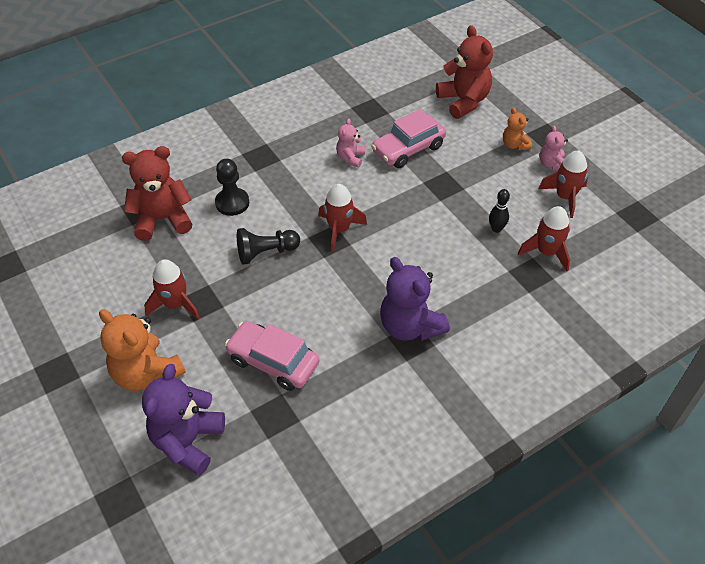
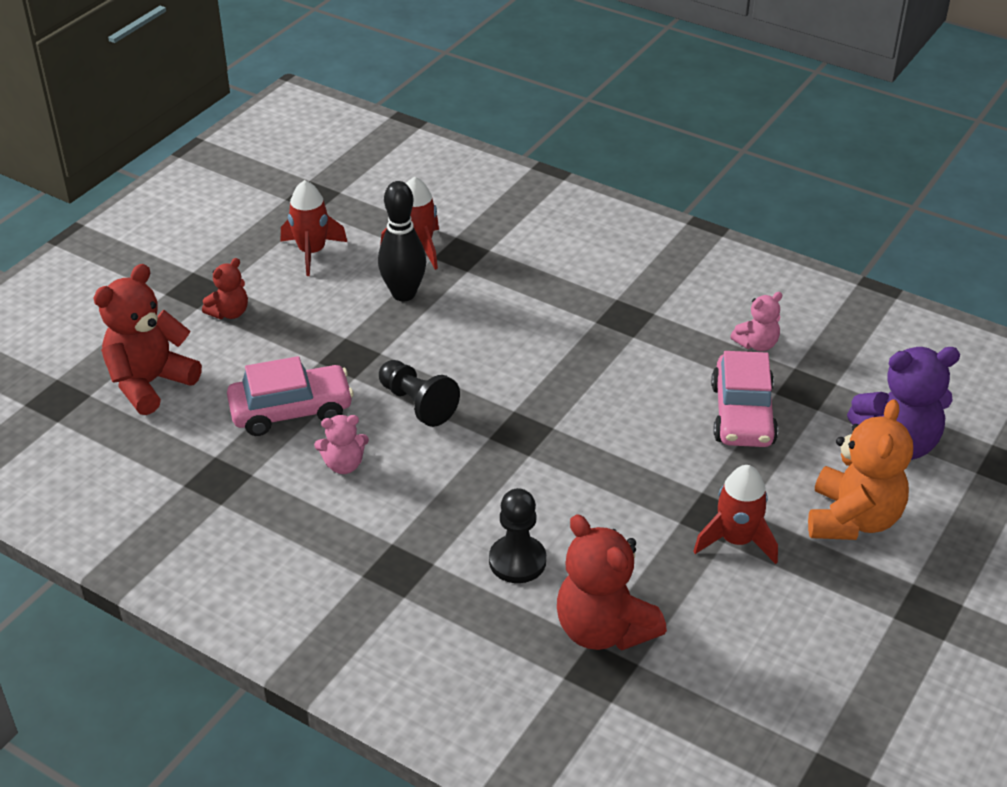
camera: 115 degrees left, 10 degrees down
(266, 252) = (585, 486): black pawn -> black pawn (417, 404)
(339, 230) = (496, 429): red rocket -> none
(408, 149) = (291, 411): pink car -> pink car turned 45 degrees counterclockwise
(410, 326) = (606, 323): purple teddy bear -> none
(496, 229) = (404, 294): black bowling pin -> black bowling pin, size x1.76
(514, 145) = (229, 313): orange teddy bear -> red teddy bear
(551, 164) = (253, 274): pink teddy bear -> pink teddy bear (756, 344)

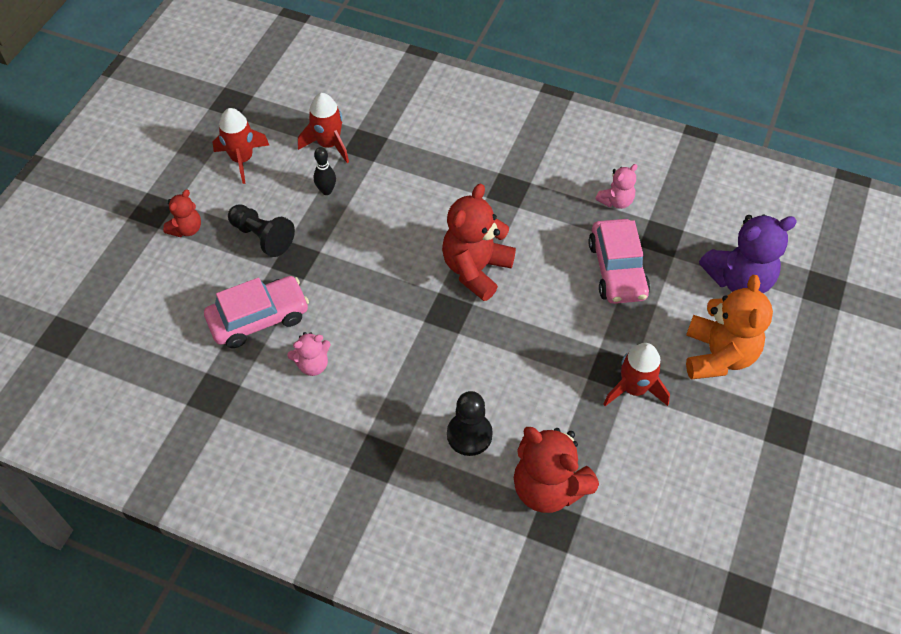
camera: 10 degrees left, 15 degrees up
(150, 383) = (135, 308): red teddy bear -> red teddy bear (476, 269)
(404, 294) = (326, 191): black bowling pin -> black bowling pin, size x0.57
(417, 404) = (360, 297): black pawn -> black pawn (262, 237)

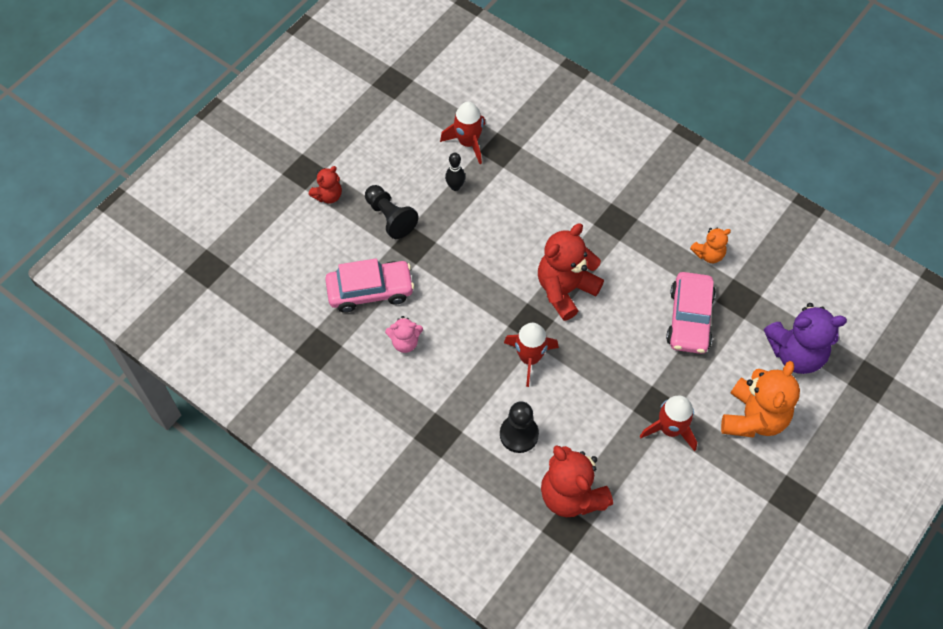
camera: 15 degrees right, 5 degrees up
(242, 159) = (389, 140): red rocket -> red rocket (529, 358)
(616, 201) = (708, 254): pink teddy bear -> orange teddy bear

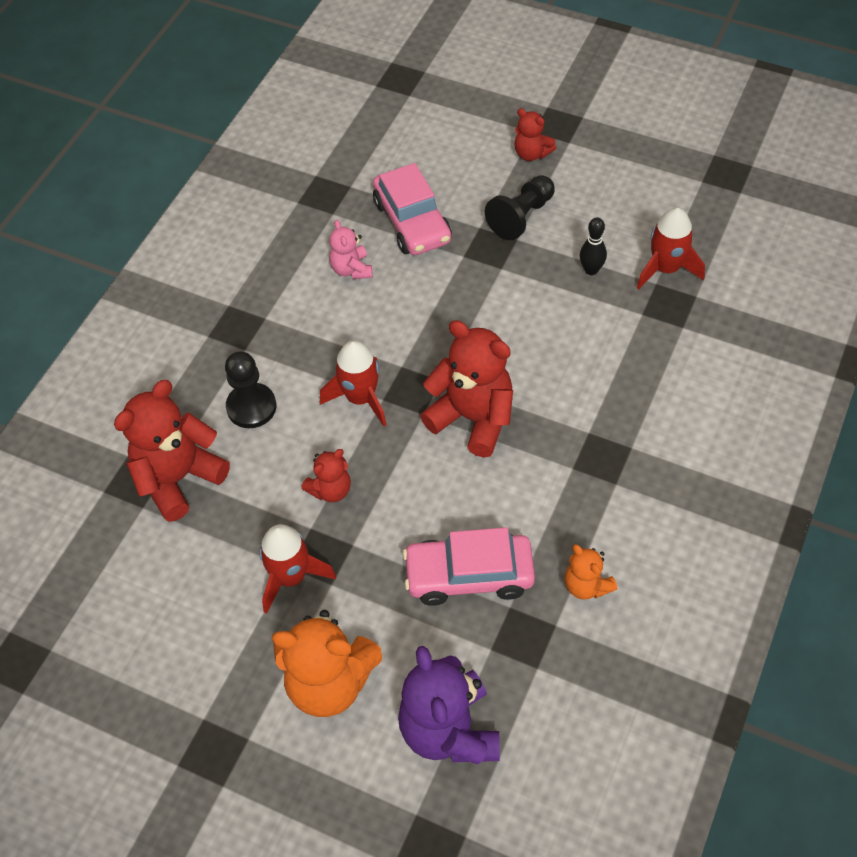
camera: 80 degrees right, 5 degrees down
(604, 392) = (330, 490): none -> red teddy bear

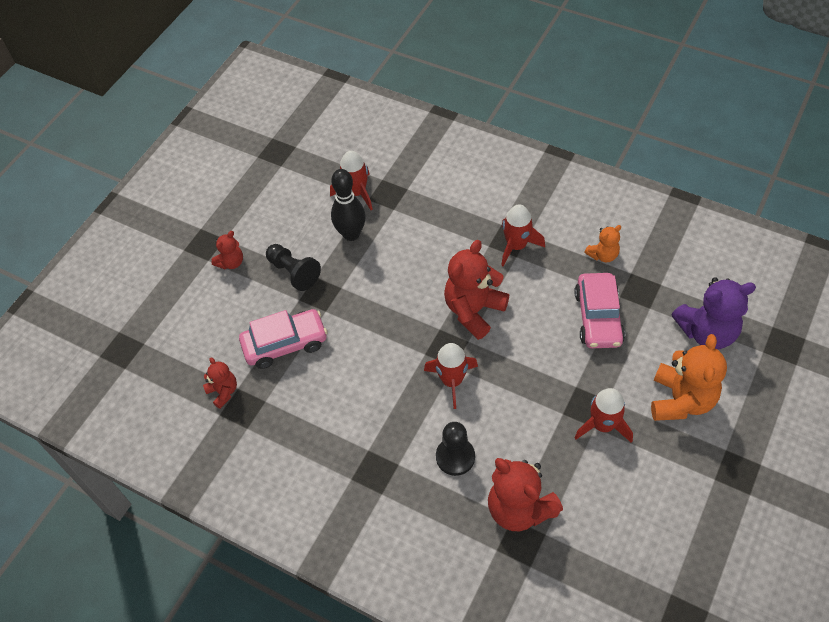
camera: 85 degrees left, 0 degrees up
(330, 490) = (531, 400): red teddy bear -> red teddy bear (223, 392)
(351, 269) = (327, 387): pink teddy bear -> none
(591, 270) = (351, 234): black bowling pin -> black bowling pin, size x1.76
(592, 467) = (516, 246): none -> red rocket

